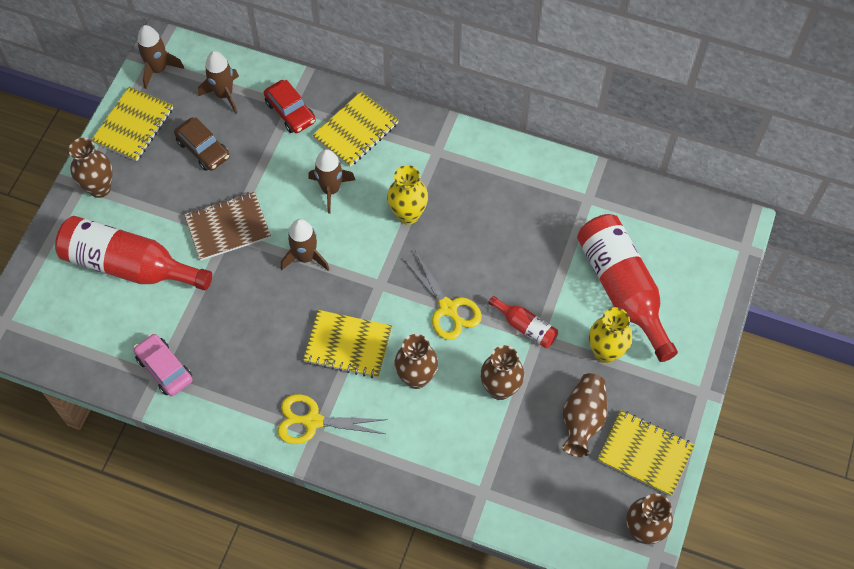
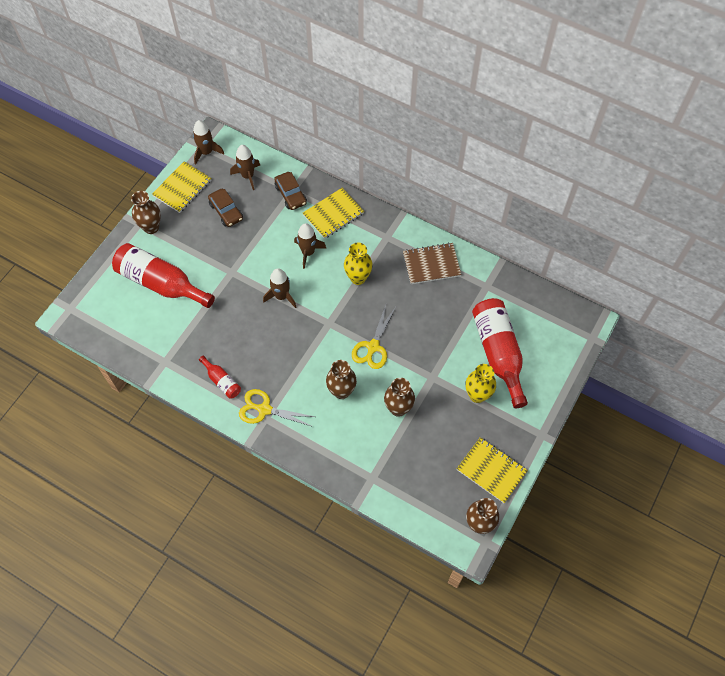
camera: 10 degrees right, 0 degrees up
(164, 368) = (171, 357): pink car -> none
(228, 227) = (232, 267): brown notebook -> brown notebook (431, 264)
(290, 112) = (291, 195): red car -> brown car
(348, 345) = (299, 361): yellow notebook -> none
(448, 308) = (373, 347): yellow scissors -> yellow scissors turned 45 degrees clockwise
(525, 327) = (425, 368): red bottle -> red bottle (222, 381)
(582, 420) = (452, 439): brown vase -> none

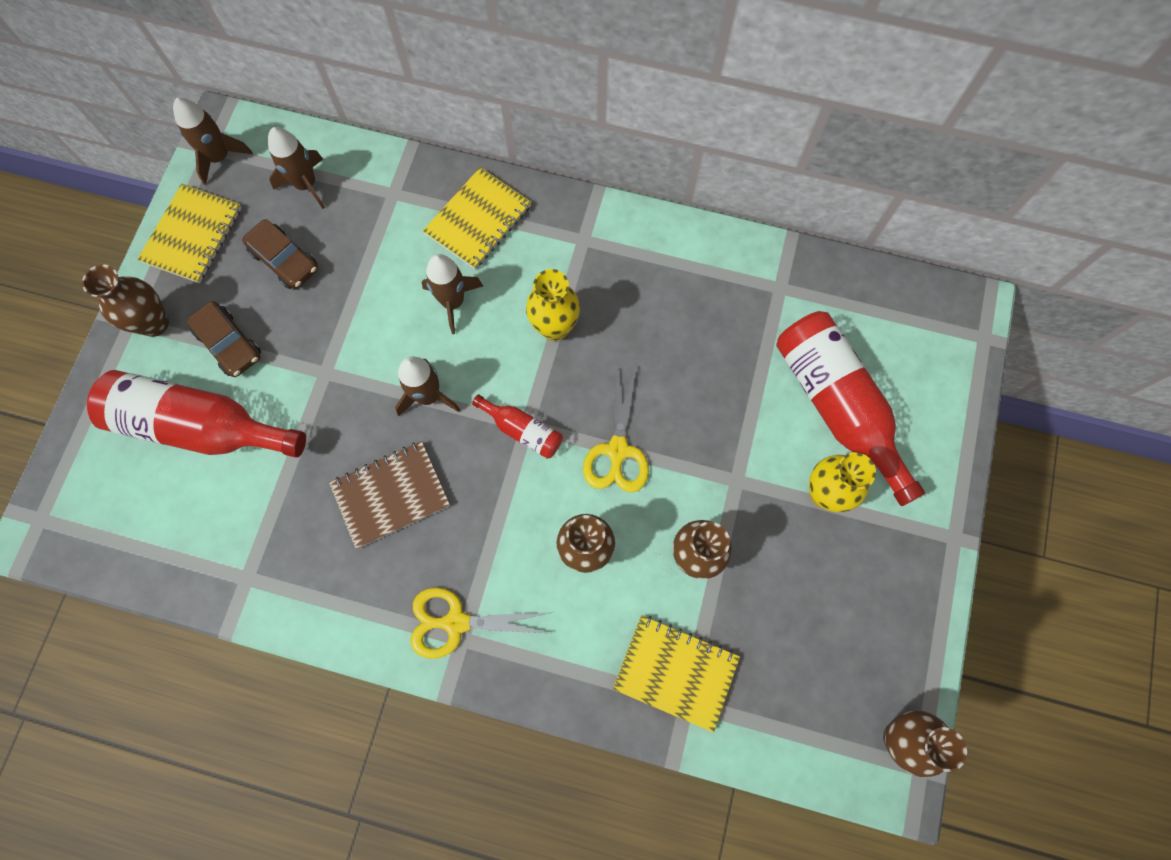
camera: 15 degrees left, 10 degrees up
(222, 381) = (363, 588): red bottle -> red bottle (523, 430)
(291, 195) = (393, 201): brown car -> brown car (229, 344)
(431, 264) = (675, 271): brown notebook -> brown notebook (391, 495)
(491, 470) = (890, 629): yellow notebook -> yellow notebook (675, 672)

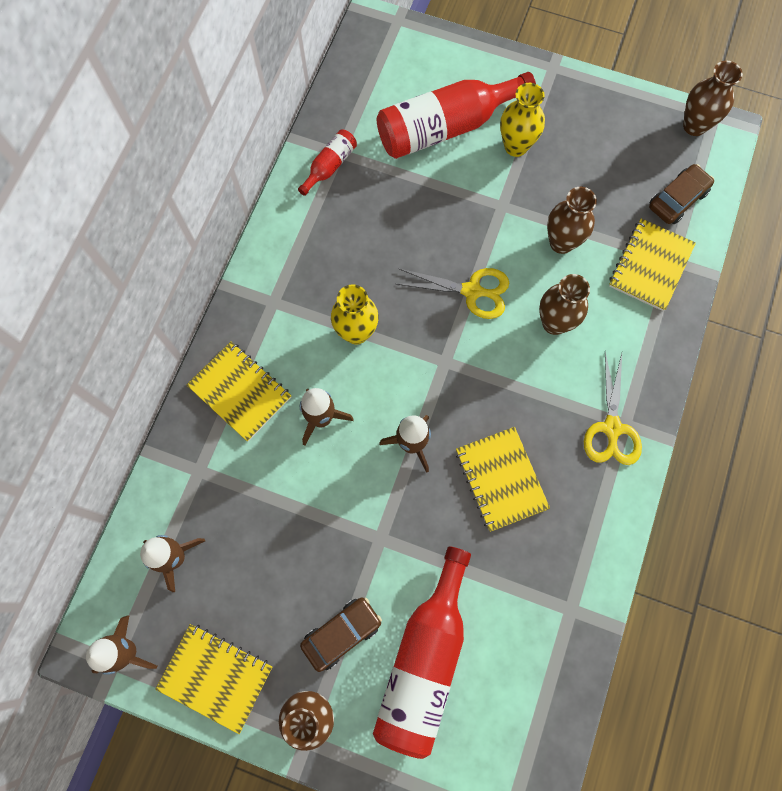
camera: 85 degrees left, 0 degrees up
(285, 260) = (257, 578): brown car -> brown car (677, 199)
(391, 495) = (501, 479): brown notebook -> yellow notebook
(523, 430) = (449, 365): red bottle -> red bottle (330, 166)

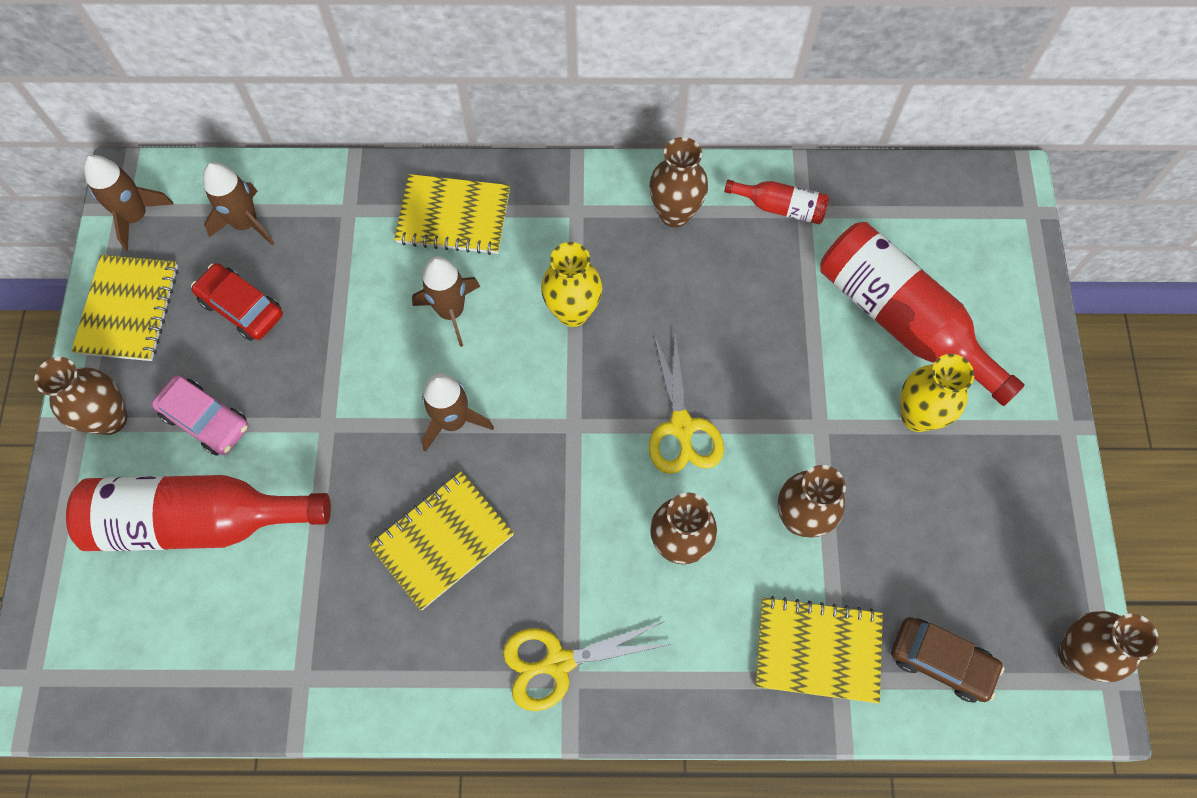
camera: 70 degrees right, 5 degrees down
(240, 392) = (453, 217): yellow notebook -> yellow notebook turned 75 degrees clockwise
(252, 580) = (241, 307): none -> red car
(305, 236) = (675, 214): none -> brown vase
(342, 633) = (206, 420): brown car -> pink car

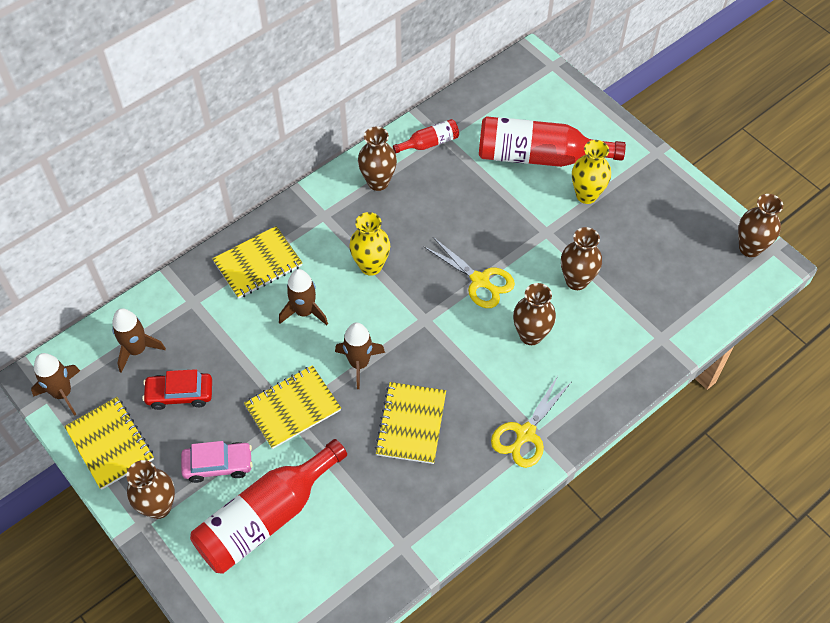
camera: 40 degrees left, 10 degrees down
(817, 650) = (639, 333): yellow notebook -> yellow notebook (293, 408)
(941, 661) = (697, 295): brown car -> none

